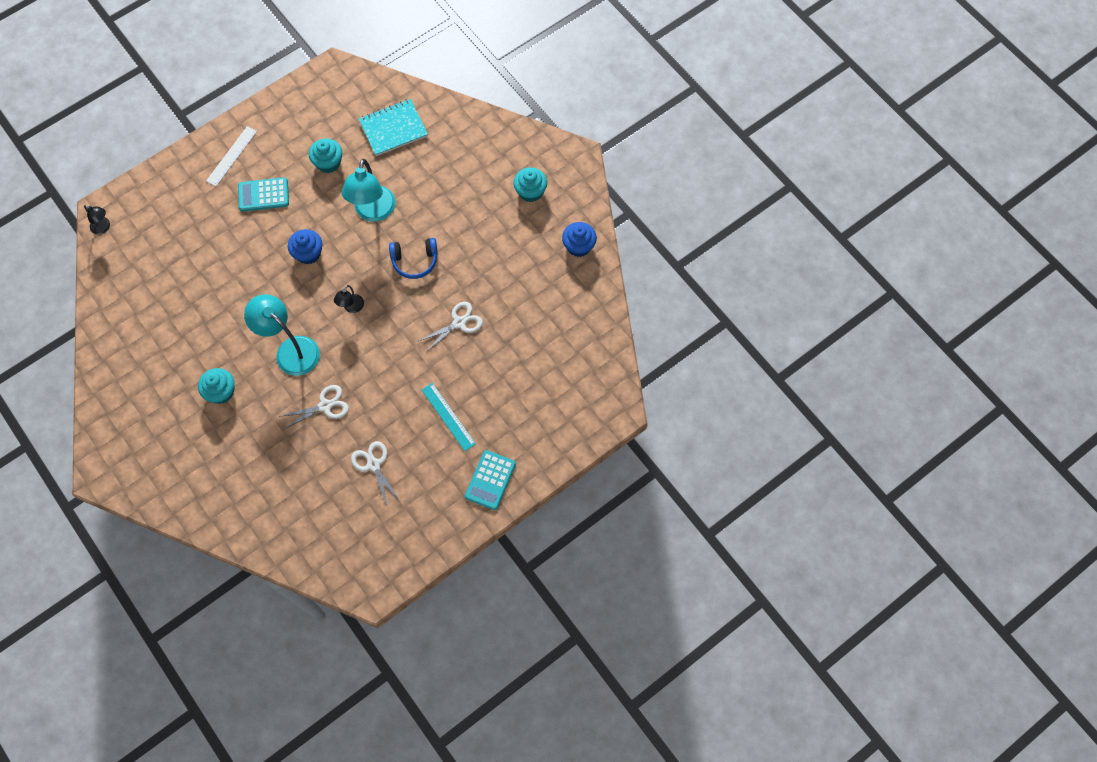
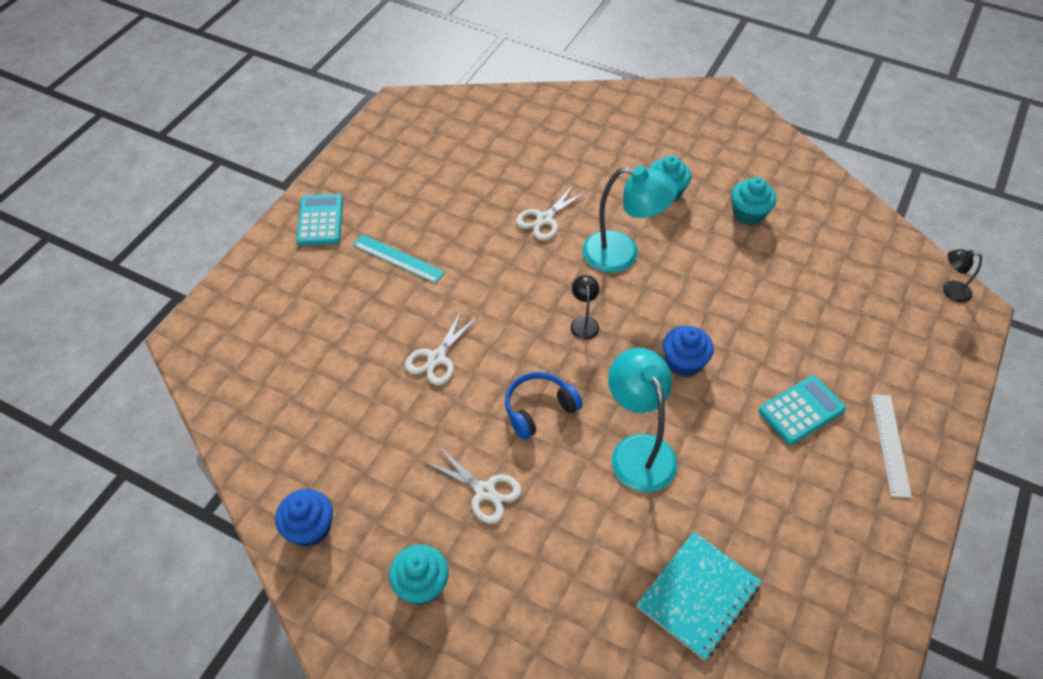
camera: 155 degrees right, 15 degrees down
(328, 163) = (752, 494): turquoise cupcake -> turquoise cupcake (748, 213)
(373, 465) = (457, 190): white scissors -> white scissors (485, 491)

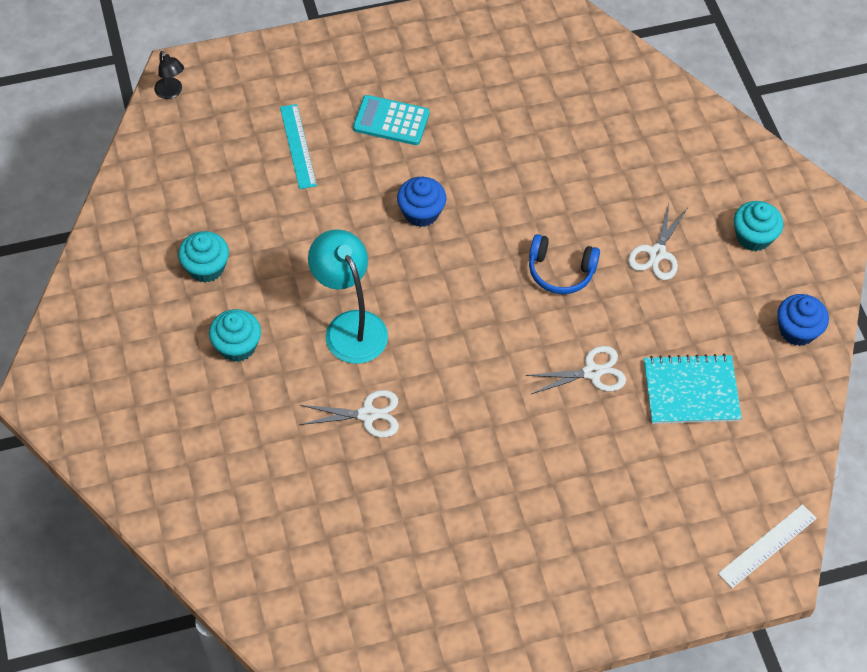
camera: 135 degrees left, 5 degrees up
(320, 220) = (558, 599): turquoise calculator -> none
(398, 258) = (531, 491): turquoise ruler -> turquoise ruler (298, 146)
(485, 491) = (657, 253): white scissors -> white scissors turned 150 degrees counterclockwise
(584, 323) = (452, 301): black lamp -> none
(638, 450) = (528, 190): turquoise lamp -> none
(698, 596) = (594, 96): turquoise notebook -> turquoise notebook (691, 391)
(890, 444) = (369, 60): white ruler -> white ruler (767, 546)

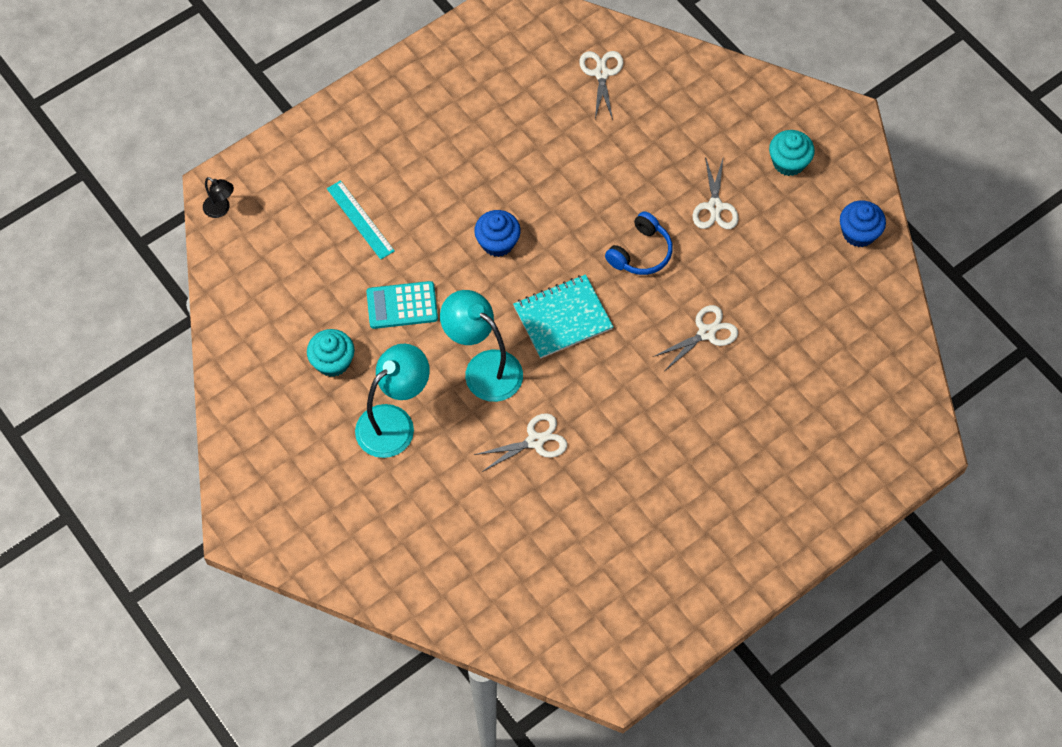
camera: 20 degrees left, 5 degrees up
(237, 346) = (394, 422): turquoise cupcake -> turquoise lamp
(391, 121) = (432, 166): turquoise calculator -> turquoise calculator (402, 305)
(560, 271) = (641, 253): blue headphones -> blue headphones turned 45 degrees counterclockwise
(599, 90) = (601, 73): none -> white scissors
(691, 391) = (794, 319): turquoise notebook -> turquoise notebook (563, 318)
(767, 546) = (910, 428): white ruler -> none

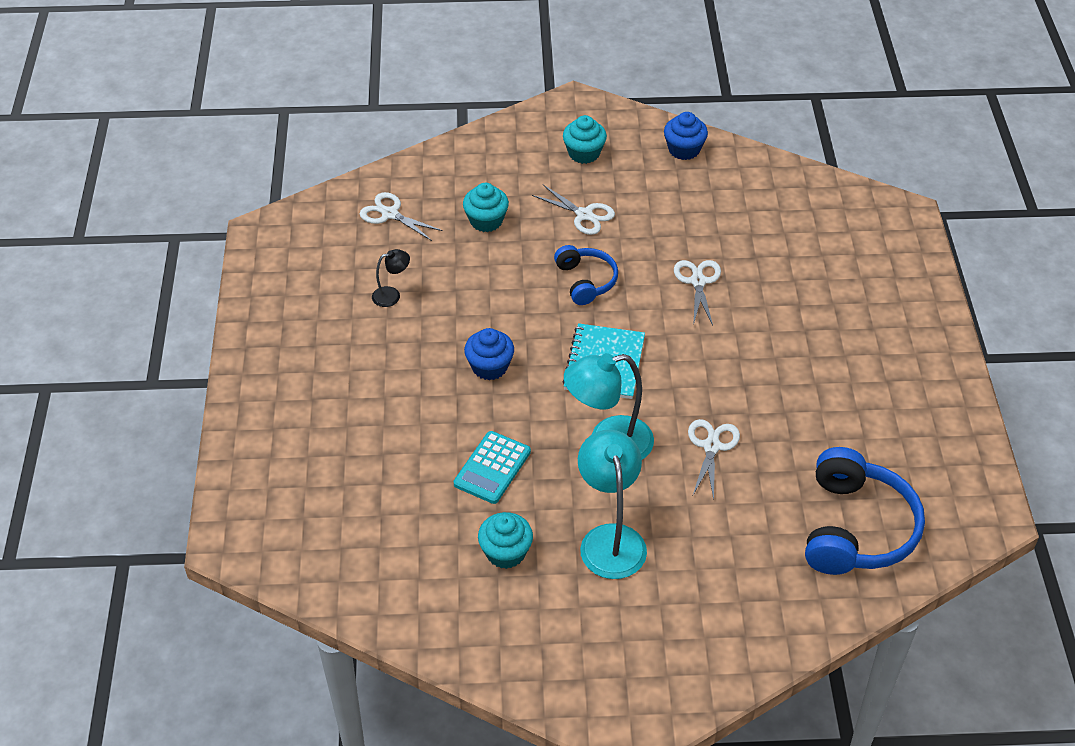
camera: 55 degrees left, 15 degrees down
(221, 209) = (256, 553): black lamp -> black lamp (392, 295)
(360, 219) = (373, 451): turquoise ruler -> none
(529, 587) = (856, 528): none -> blue headphones
(649, 142) = (486, 221): none -> turquoise cupcake

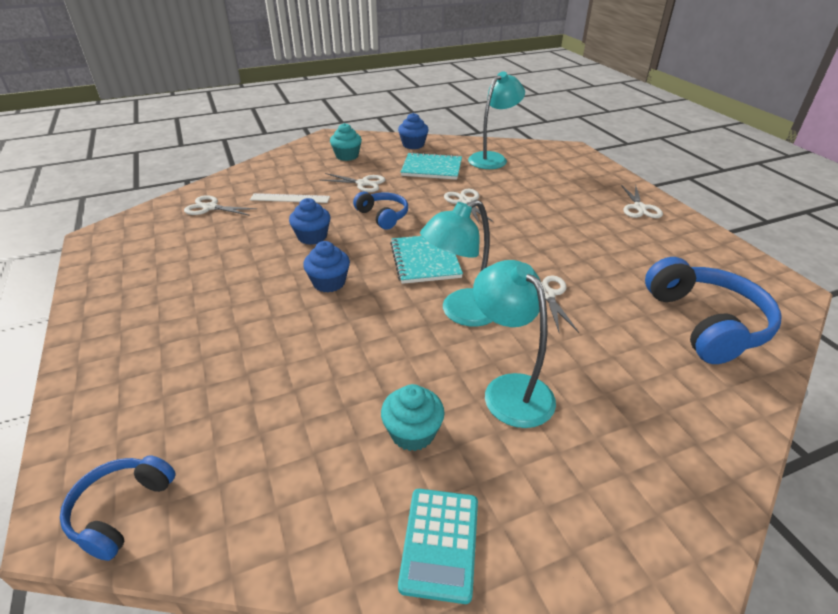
camera: 20 degrees left, 10 degrees down
(267, 545) = (121, 510): none -> blue headphones
(392, 295) = (224, 253): black lamp -> none
(486, 221) = (290, 198): turquoise cupcake -> white ruler
(492, 468) = (364, 358): turquoise calculator -> turquoise calculator (440, 543)
(493, 294) = (312, 237): none -> blue cupcake
(686, 206) = (432, 168): none -> turquoise notebook
(779, 206) = (492, 158): none -> turquoise lamp
(915, 350) = (639, 208): none -> white scissors

